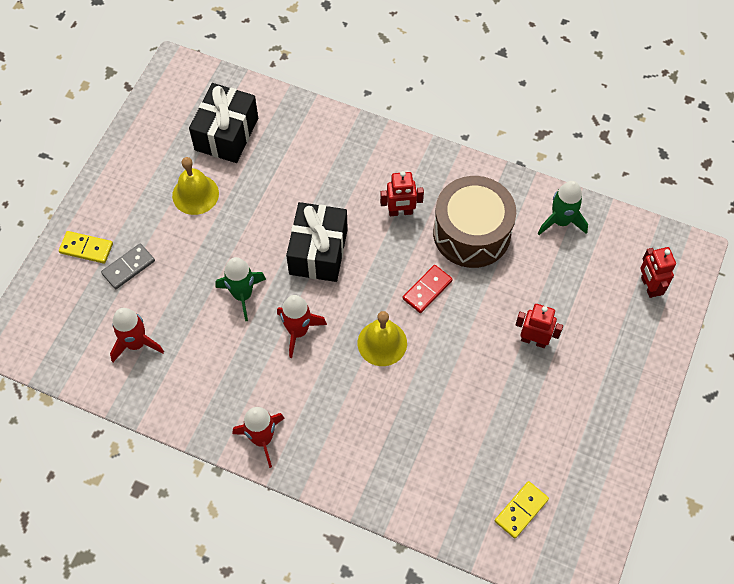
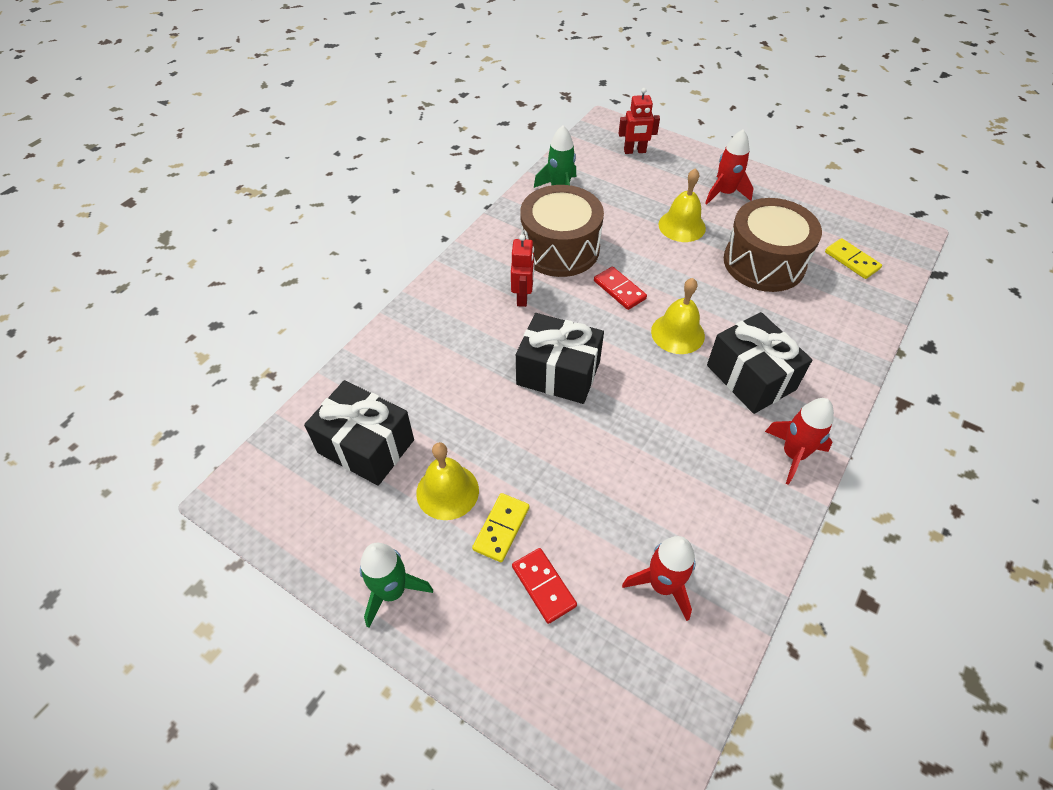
camera: 80 degrees left, 10 degrees down
(86, 248) = (501, 644): yellow domino -> yellow domino (501, 528)
(128, 267) = (543, 586): grey domino -> red domino
(242, 295) = (604, 454): green rocket -> green rocket (392, 591)
(298, 331) = (658, 404): red rocket -> red rocket (724, 193)
(341, 406) = (751, 377): none -> black gift
(496, 420) = (764, 262): none -> brown drum
(533, 340) = (682, 226): red robot -> yellow bell

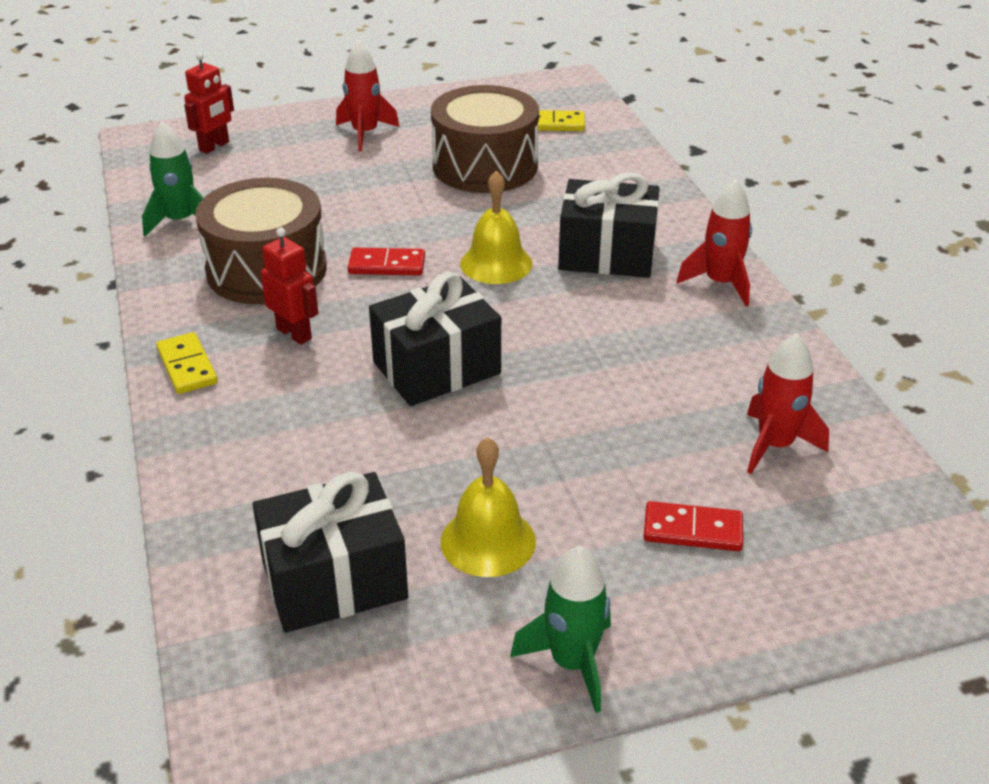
camera: 50 degrees left, 15 degrees down
(501, 528) = (587, 523): yellow domino -> yellow domino (187, 366)
(682, 226) = (365, 180): yellow bell -> none

